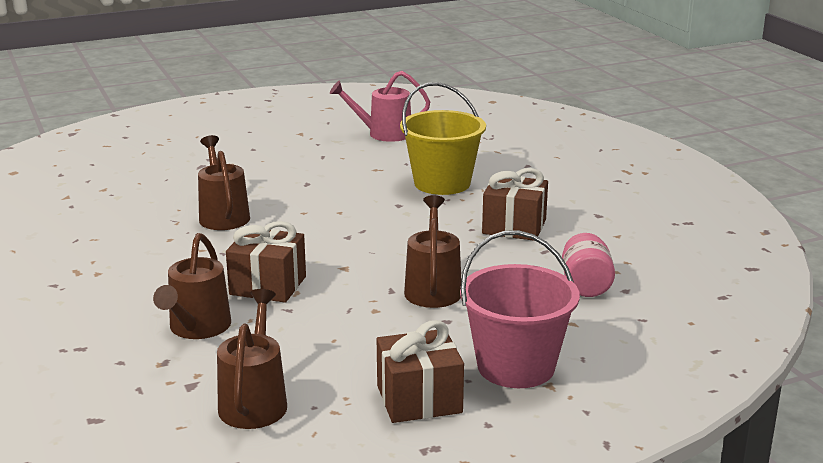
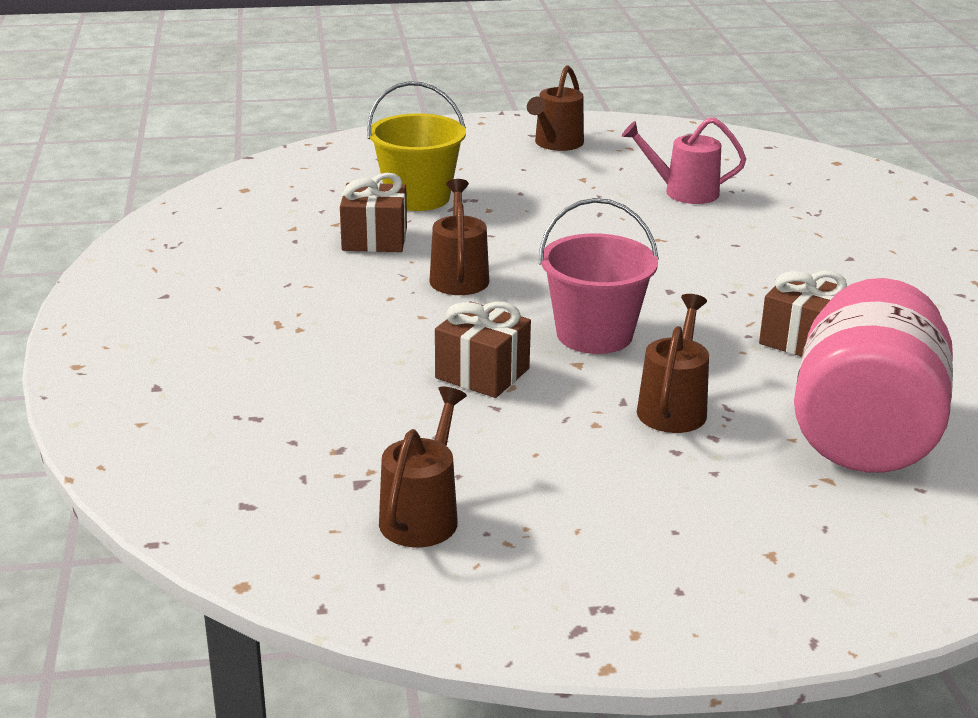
camera: 15 degrees right, 5 degrees up
(197, 328) = (387, 414): brown watering can -> brown watering can (556, 144)
(419, 399) = (609, 545): brown gift -> brown gift (374, 239)
(442, 183) = (733, 269): yellow bucket -> yellow bucket (418, 197)
(516, 366) = (738, 524): pink bucket -> pink bucket (594, 334)
(585, 285) = (864, 432): pink jar -> pink jar, size x2.35

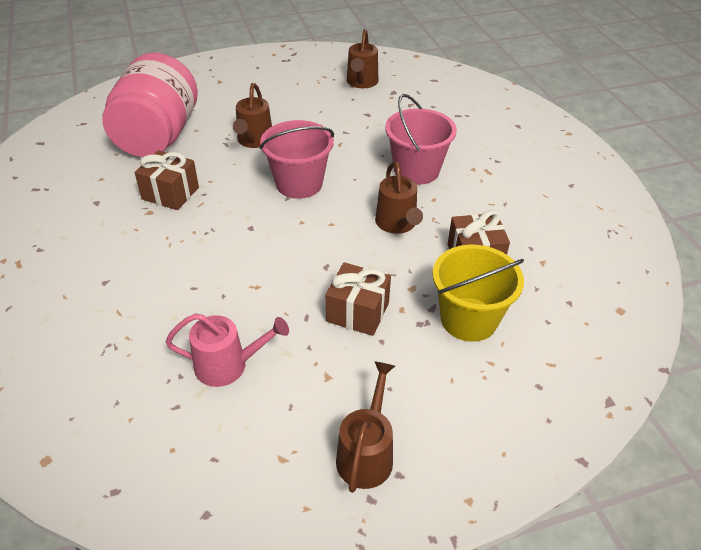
camera: 170 degrees right, 15 degrees up
(395, 335) = (416, 170): none -> pink bucket
(482, 373) = (357, 150): brown gift -> brown gift (357, 312)

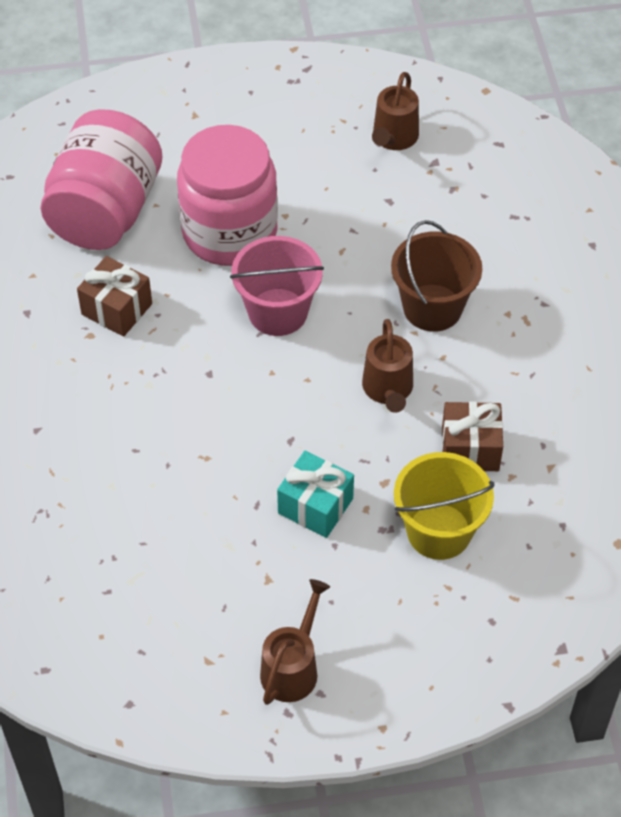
camera: 10 degrees right, 10 degrees up
(228, 365) = (165, 552): pink watering can -> none
(254, 141) = (230, 232): brown watering can -> pink jar
(357, 312) = (315, 506): brown gift -> turquoise gift
(416, 170) = (432, 308): pink bucket -> brown bucket

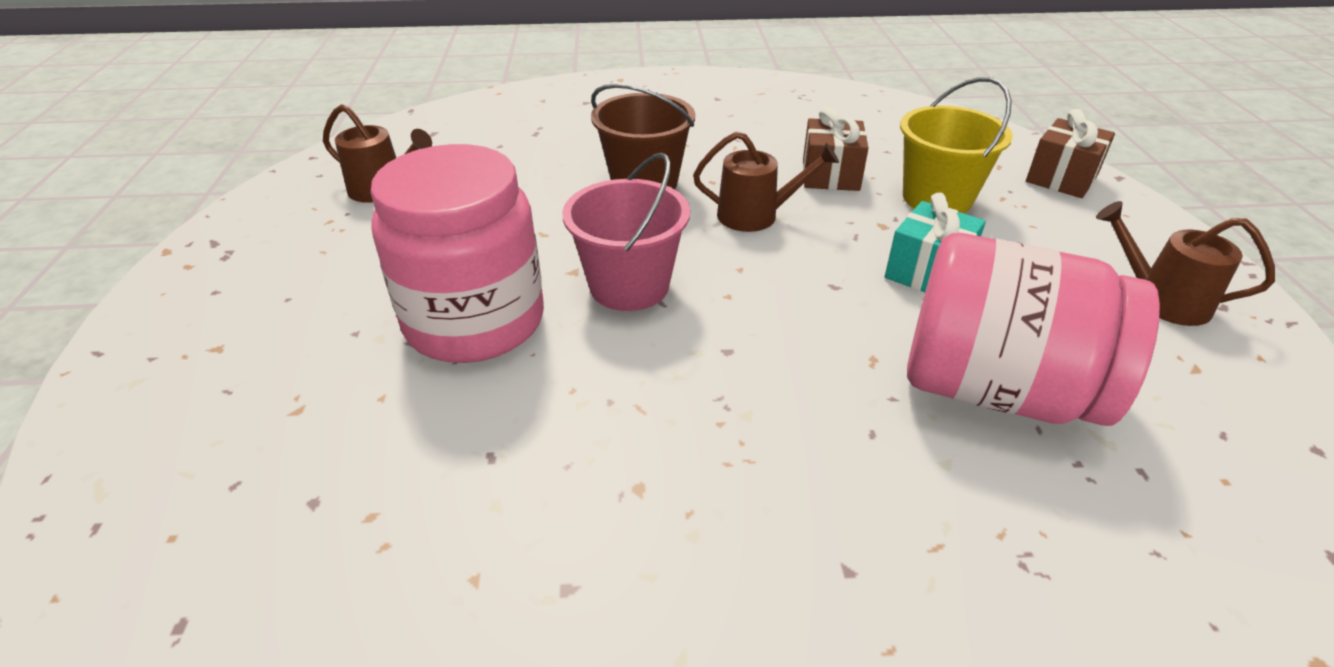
camera: 85 degrees left, 15 degrees down
(105, 211) = (363, 462): pink jar -> pink jar (997, 389)
(117, 309) = (589, 450): brown gift -> brown gift (1061, 178)

